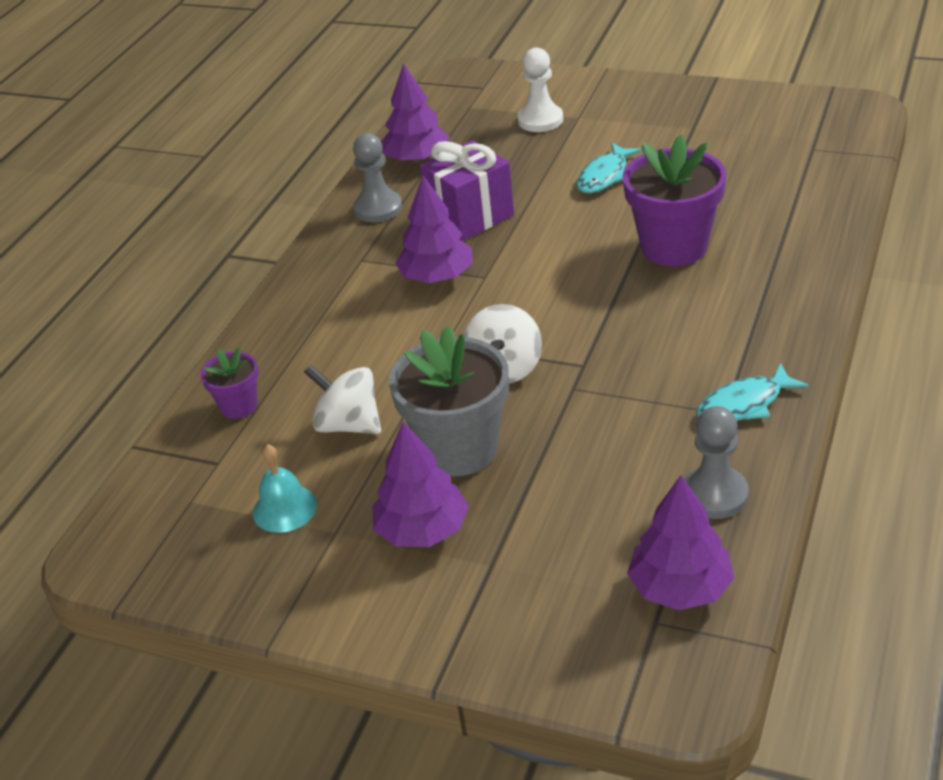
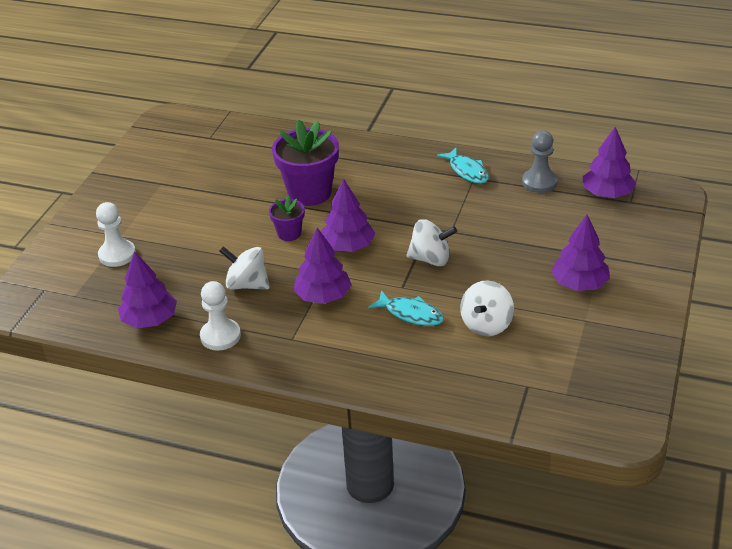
camera: 95 degrees left, 0 degrees up
(239, 406) = (467, 383): purple flower pot -> purple flower pot (289, 233)
(285, 508) = (568, 345): turquoise bell -> none
(378, 208) = (220, 336): grey pawn -> white pawn
(459, 449) = (508, 274): grey flower pot -> none
(470, 216) = (247, 284): purple gift -> white spinning top
(542, 290) = (348, 246): none -> purple tree
(605, 176) = (212, 222): turquoise fish -> turquoise fish (411, 314)

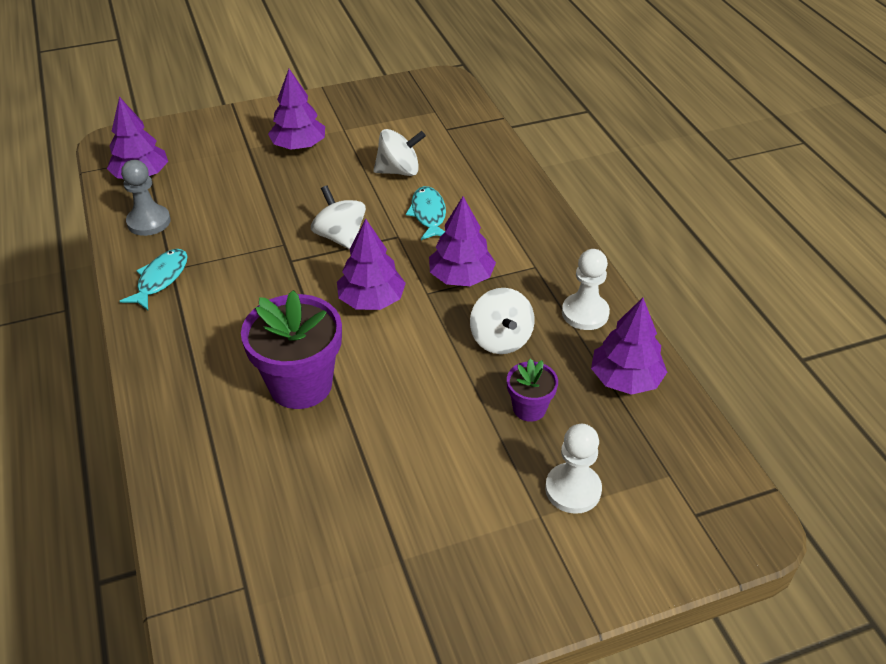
camera: 130 degrees left, 5 degrees up
(289, 233) = (391, 357): purple flower pot -> purple flower pot (529, 408)

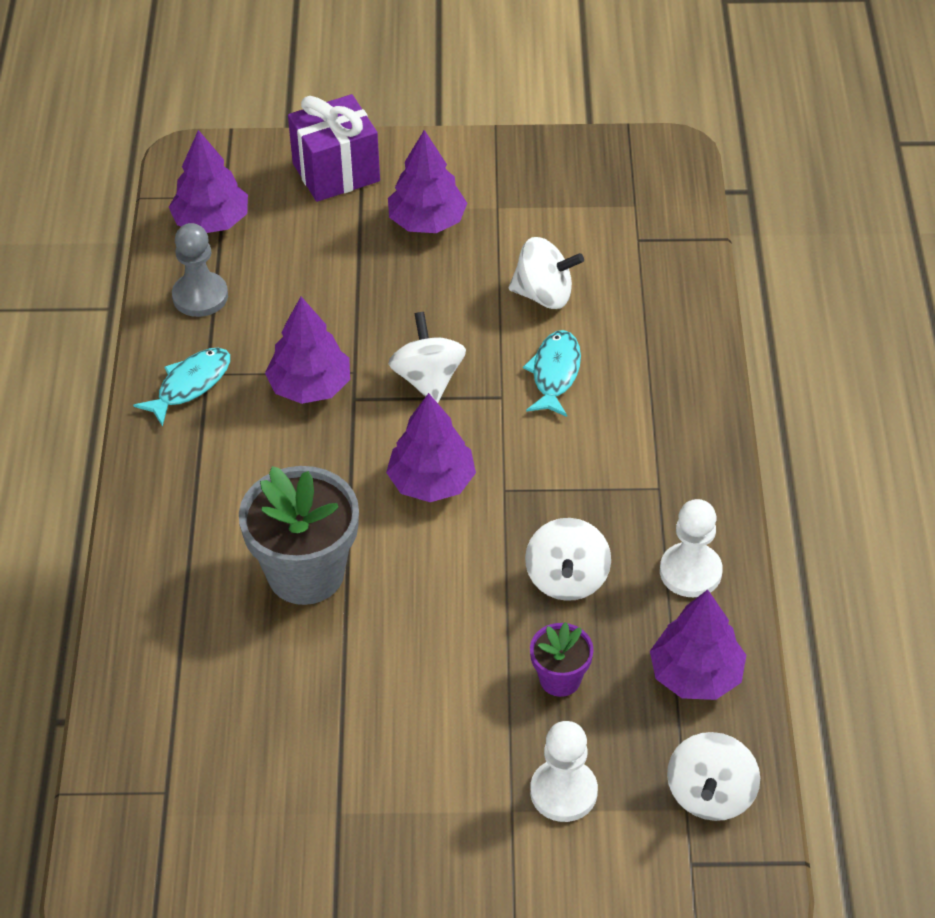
camera: 20 degrees right, 5 degrees up
(222, 131) = (336, 172): none -> purple gift
(300, 385) = (306, 573): purple flower pot -> grey flower pot
(461, 277) = (556, 479): purple tree -> purple tree (310, 386)
(682, 459) = (710, 795): none -> white spinning top

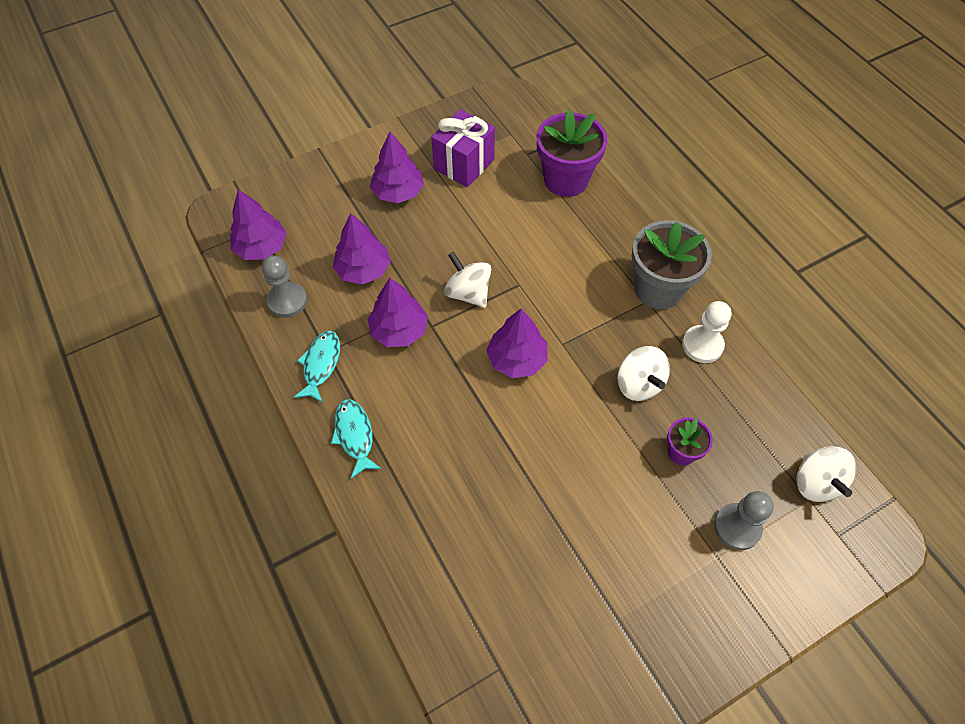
camera: 30 degrees left, 10 degrees up
(306, 573) = (482, 459): grey flower pot -> grey flower pot (658, 289)
(336, 172) = (321, 183): purple gift -> purple gift (464, 164)
(544, 295) = (498, 209): white spinning top -> none
(555, 373) = (539, 256): turquoise fish -> turquoise fish (355, 435)
(563, 792) = (737, 527): white pawn -> grey pawn
(665, 293) = (566, 180): none -> purple flower pot
(696, 675) = (752, 409): purple tree -> purple tree (363, 270)

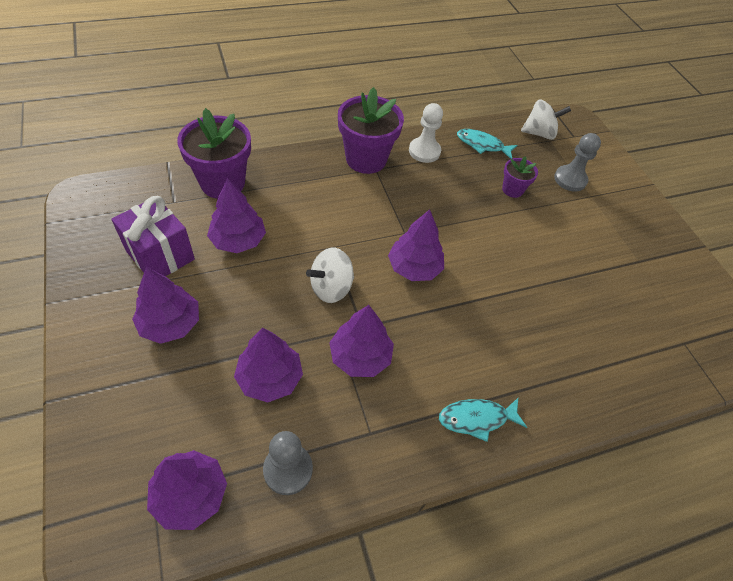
camera: 85 degrees left, 5 degrees down
(321, 364) = (386, 441): turquoise fish -> turquoise fish (482, 145)
(499, 210) = (238, 240): none -> purple tree
(639, 384) = (452, 196): white spinning top -> none
(658, 289) = (366, 159): grey flower pot -> purple flower pot

